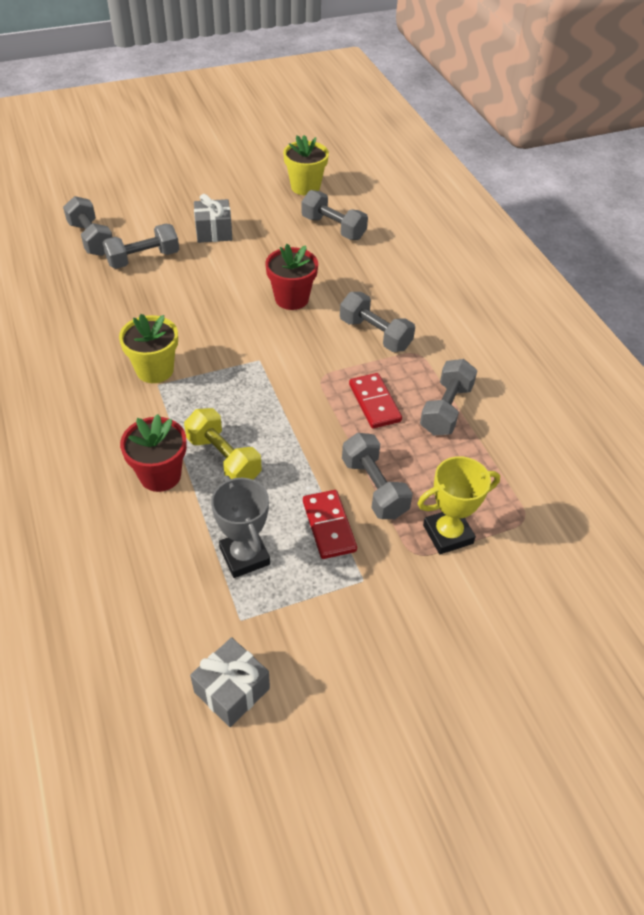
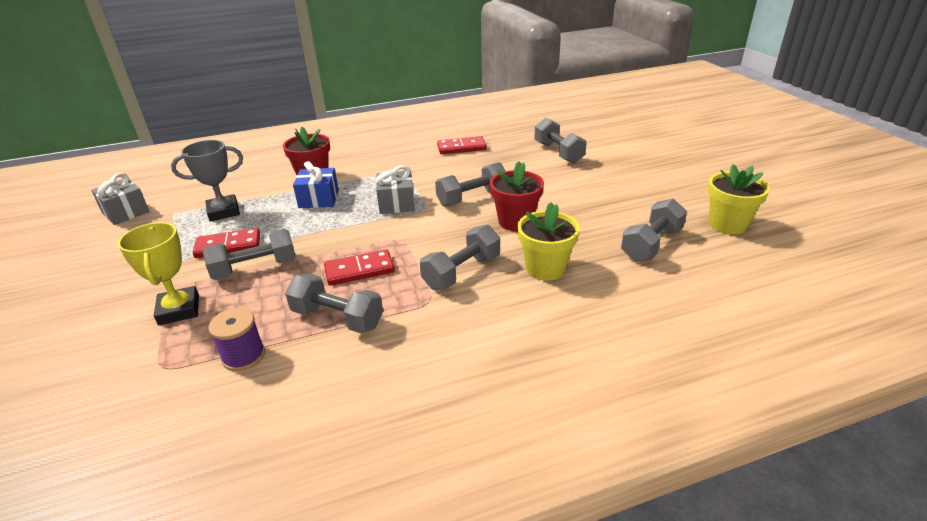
camera: 95 degrees right, 15 degrees down
(91, 239) = (578, 132): grey dumbbell -> grey dumbbell (472, 198)
(105, 334) = (461, 148): none -> red domino
(155, 370) = (420, 168): yellow flower pot -> yellow flower pot (545, 268)
(214, 232) = (611, 178): grey gift -> grey gift (396, 203)
(223, 459) = (319, 199): yellow dumbbell -> blue gift
(502, 463) = (244, 356): none -> purple spool

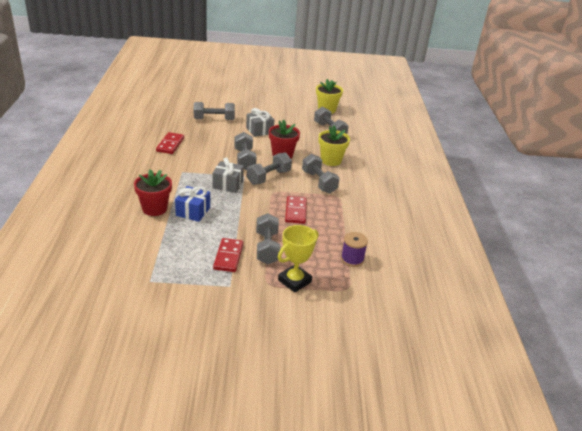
camera: 75 degrees left, 0 degrees up
(126, 212) = (122, 309): grey gift -> grey gift (259, 130)
(179, 310) = (294, 281): yellow trophy -> yellow trophy turned 45 degrees counterclockwise
(224, 212) = (172, 255): grey trophy -> none
(337, 318) = (336, 226): grey dumbbell -> grey dumbbell (268, 177)

